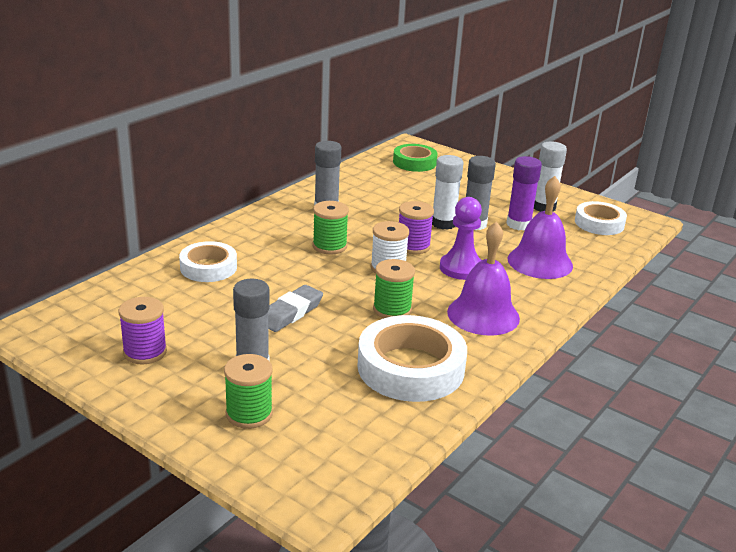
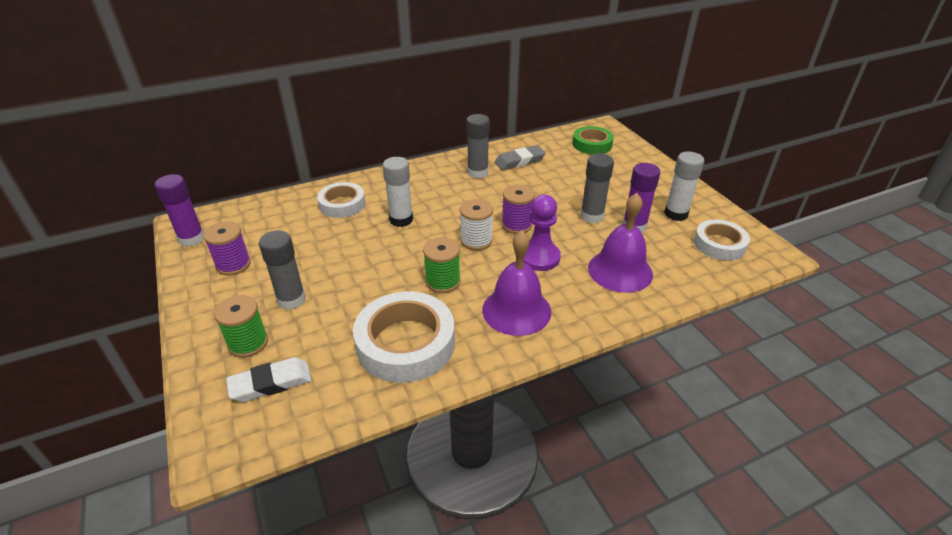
camera: 30 degrees right, 10 degrees up
(59, 341) = (192, 239): none -> purple glue stick
(290, 313) = (362, 261): grey eraser -> grey eraser (519, 161)
(314, 438) = (271, 383): none -> white eraser
(329, 246) = (448, 208): green spool -> none
(443, 223) = (564, 209): white glue stick -> white glue stick (401, 219)

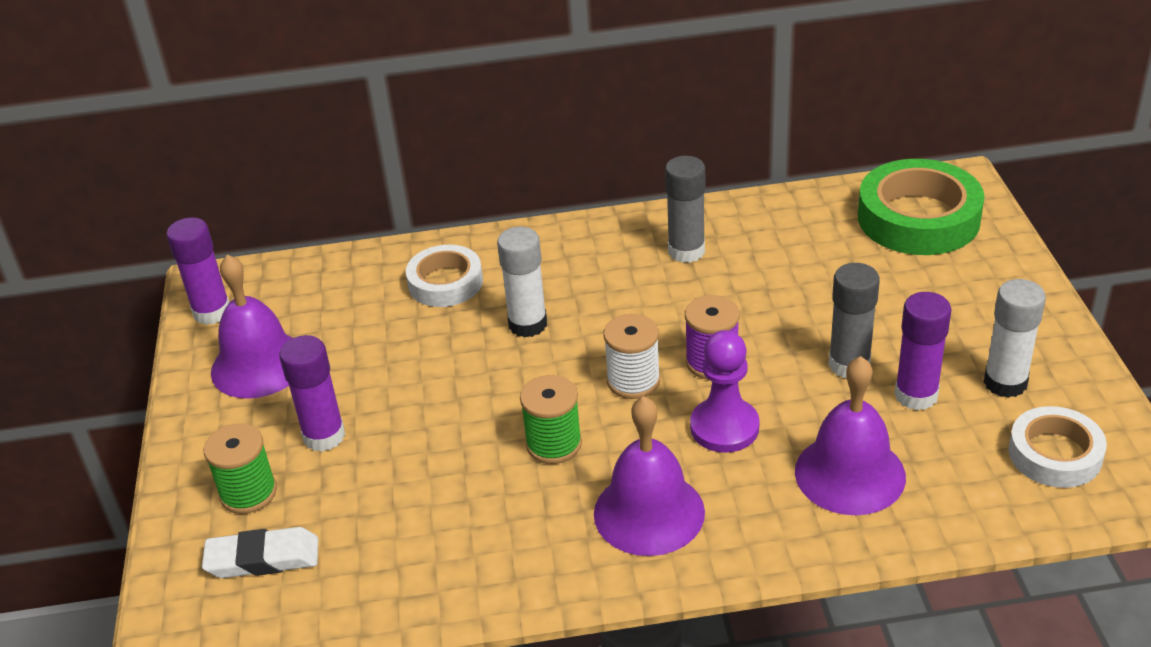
camera: 20 degrees right, 0 degrees up
(233, 264) = (259, 365): purple spool -> purple bell
(291, 300) = (324, 436): grey glue stick -> purple glue stick
(406, 343) = (463, 535): white tape -> none
(519, 161) = (769, 237): grey eraser -> none
(592, 144) = (918, 218): green tape -> green tape, size x1.63

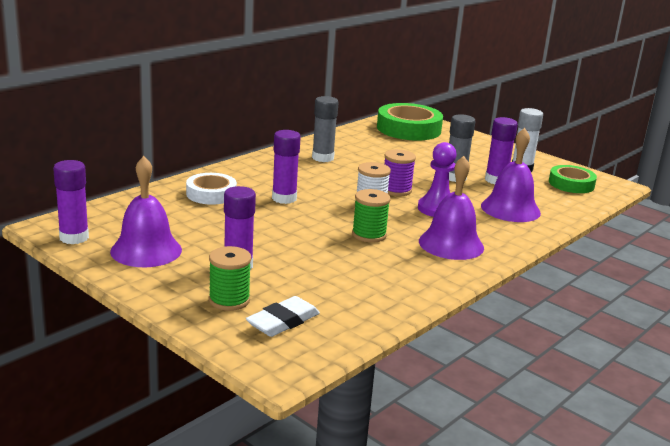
camera: 45 degrees left, 15 degrees down
(528, 324) = (284, 198): white glue stick -> purple glue stick
(1055, 454) = (571, 184): white tape -> green tape

